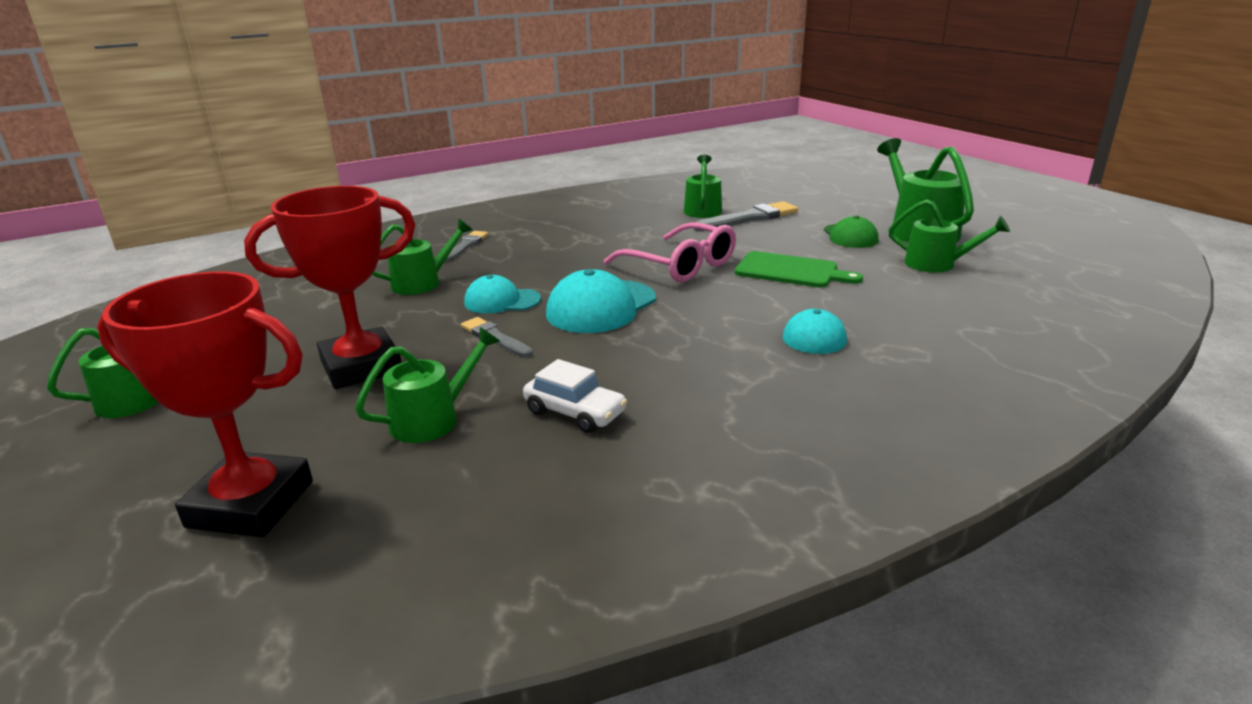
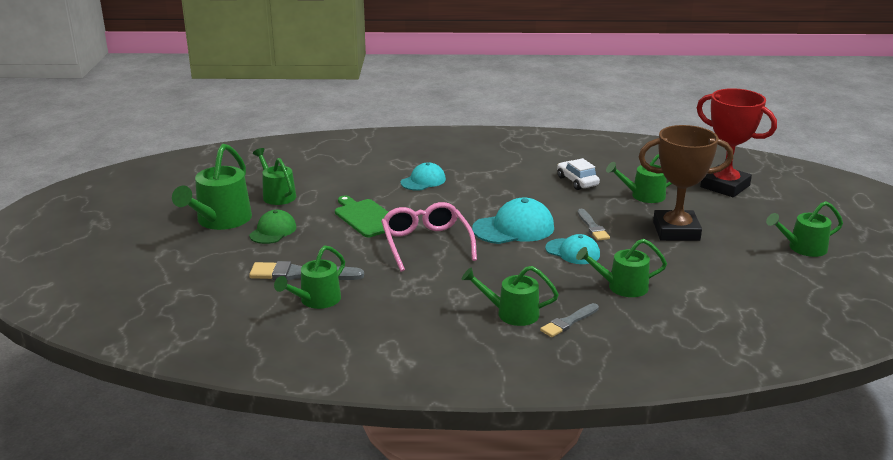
camera: 150 degrees left, 0 degrees up
(361, 366) = (676, 231): red trophy -> brown trophy
(524, 239) = (512, 313): none -> green watering can

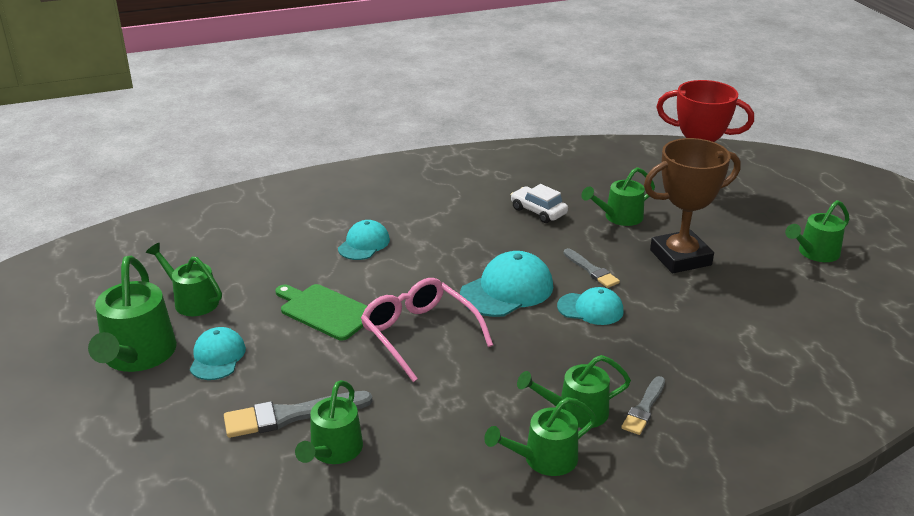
camera: 20 degrees left, 5 degrees up
(273, 231) = (217, 357): green cap -> turquoise cap
(622, 287) = (671, 345): green watering can -> green watering can (544, 459)

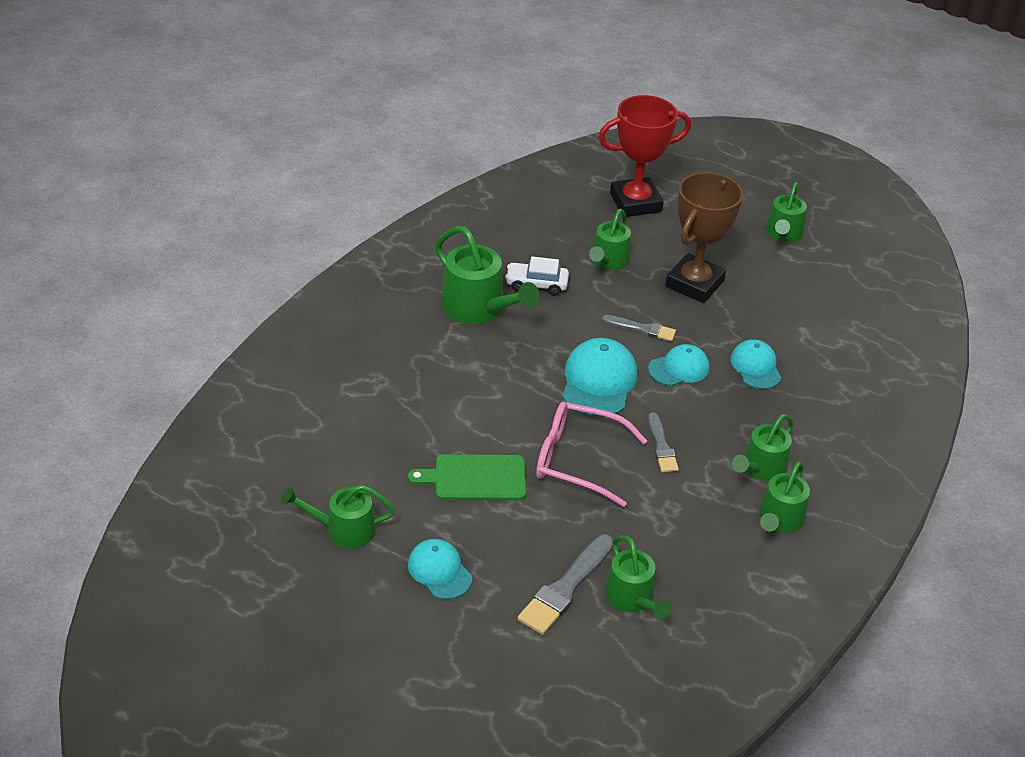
camera: 40 degrees left, 10 degrees up
(137, 356) = (367, 608): green watering can -> green watering can (478, 308)
(364, 244) = (426, 391): turquoise cap -> turquoise cap (755, 367)
(644, 408) = (801, 440): grey brush -> grey brush (661, 446)

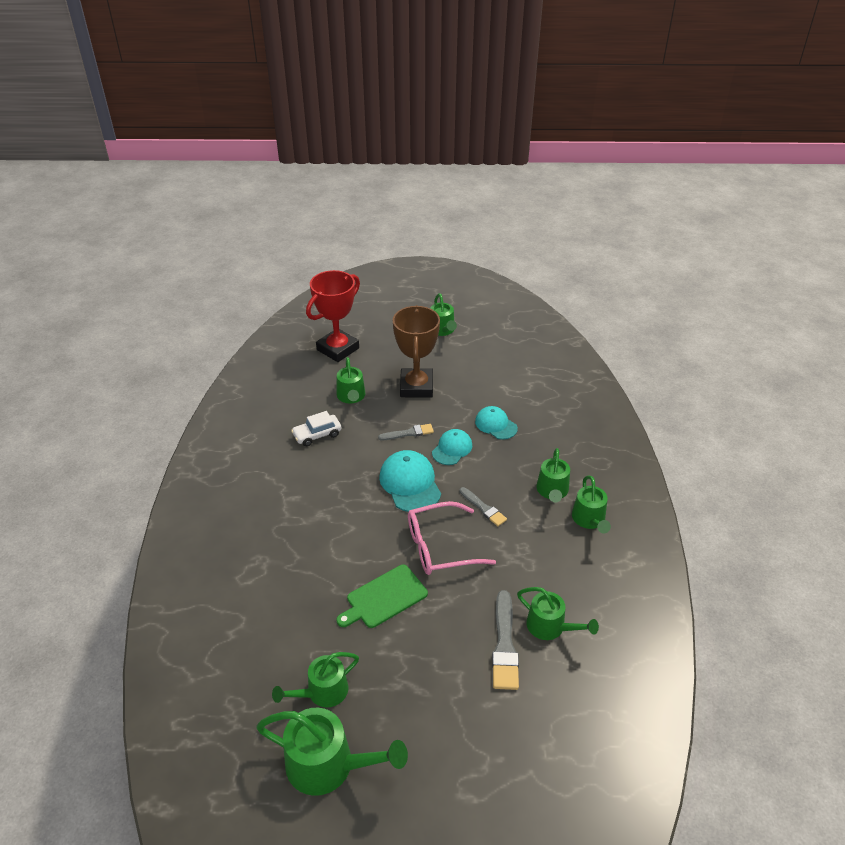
camera: 30 degrees left, 0 degrees up
(439, 571) = (414, 683): turquoise cap -> none
(478, 308) = (291, 471): green watering can -> green watering can (328, 765)

